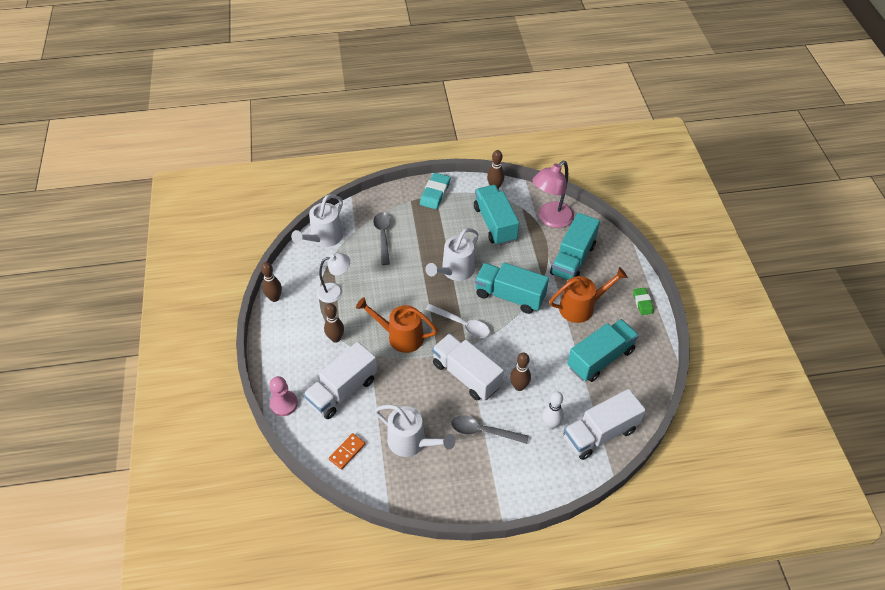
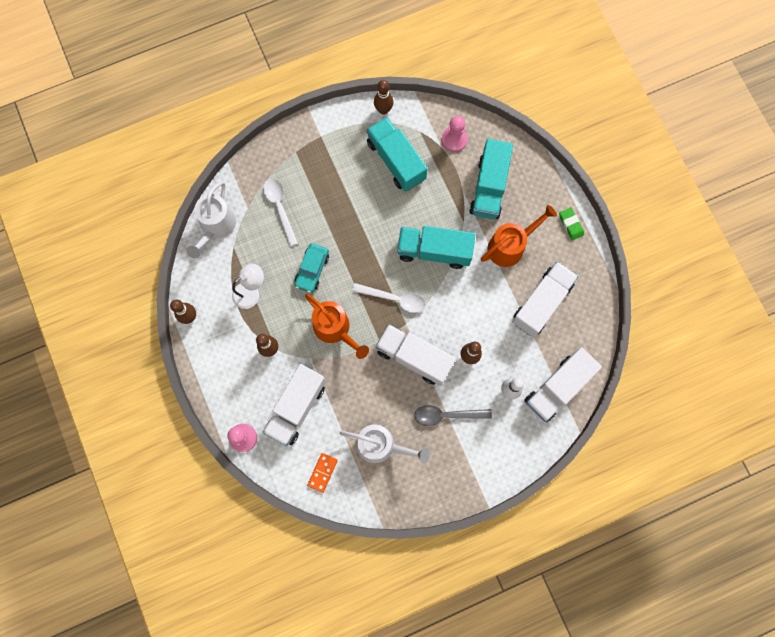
camera: 15 degrees left, 25 degrees up
(383, 236) = (280, 208): grey spoon -> white spoon
(395, 286) = (312, 270): none -> turquoise car
(400, 336) = (335, 329): orange watering can -> orange watering can turned 135 degrees counterclockwise
(435, 193) = (320, 135): turquoise eraser -> none
(455, 271) = (369, 234): white watering can -> none
(550, 219) = (454, 140): pink lamp -> pink pawn
(600, 358) = (541, 303): turquoise truck -> white truck

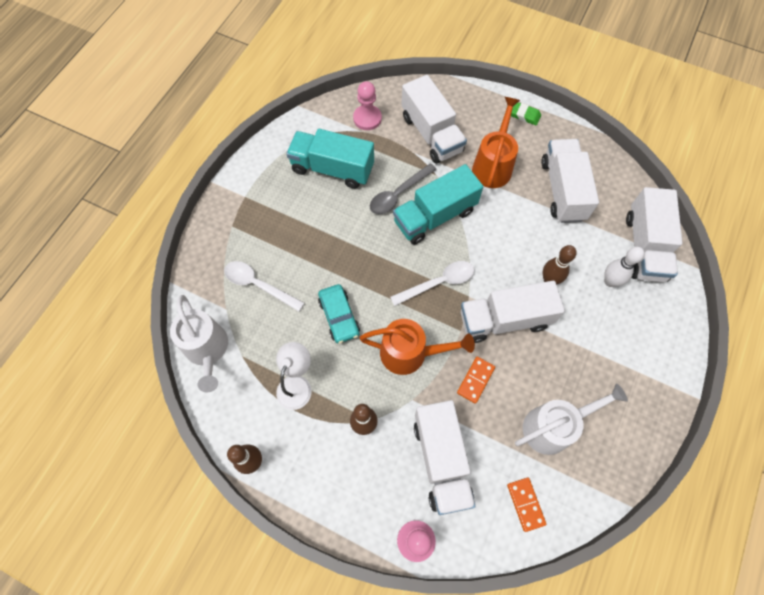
camera: 40 degrees left, 10 degrees down
(360, 379) = (475, 380): none -> orange domino
(383, 110) = (284, 137): brown bowling pin -> none
(446, 415) = (581, 347): grey spoon -> grey spoon (398, 194)
(489, 187) = (431, 134): turquoise truck -> white truck

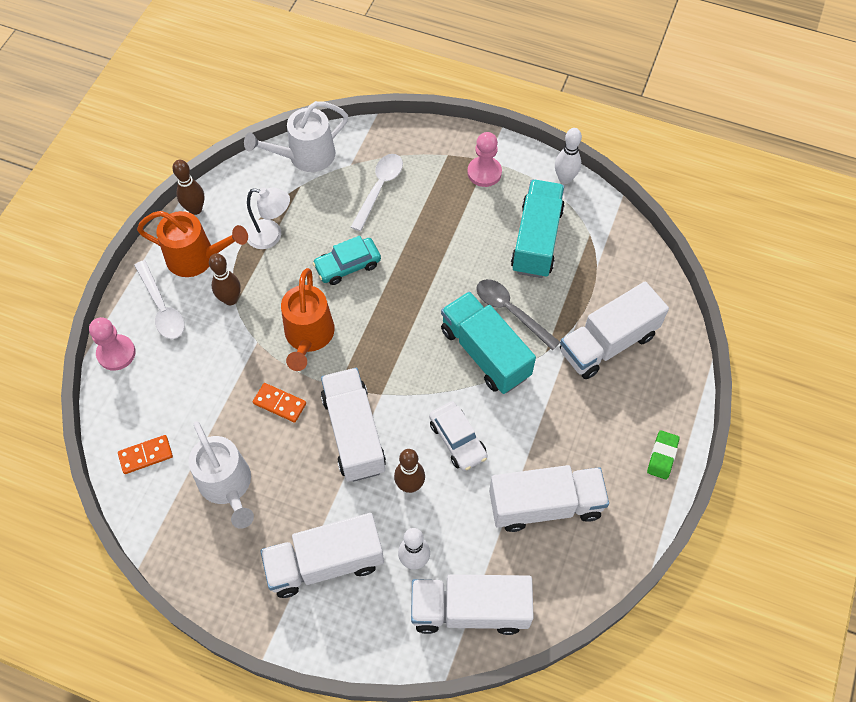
camera: 85 degrees right, 5 degrees down
(275, 142) = (565, 178): none -> white bowling pin
(367, 118) = (617, 269): pink pawn -> pink pawn (484, 172)
(438, 283) = (396, 361): white spoon -> white spoon (162, 307)
(441, 460) = (193, 373): white truck -> white truck (325, 563)
(493, 165) = (571, 418): orange watering can -> orange watering can (197, 258)
(510, 243) = (458, 440): none -> white car

